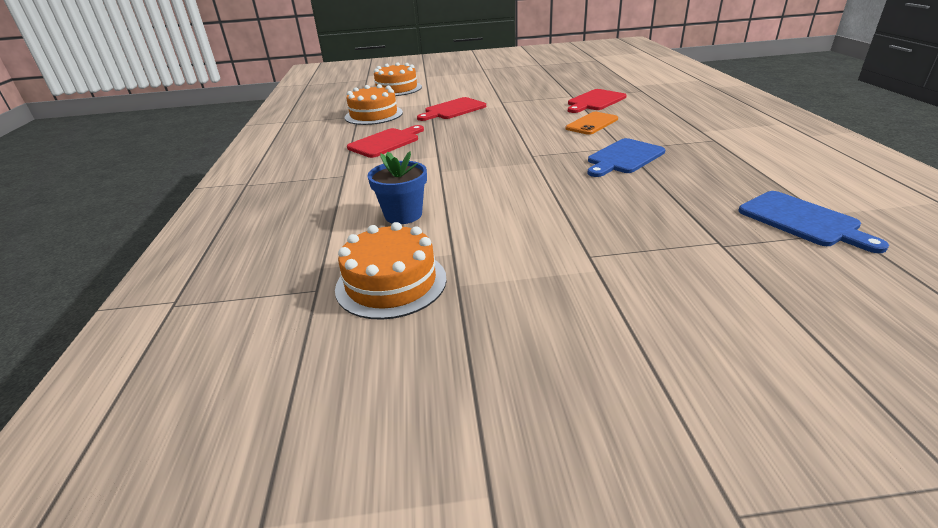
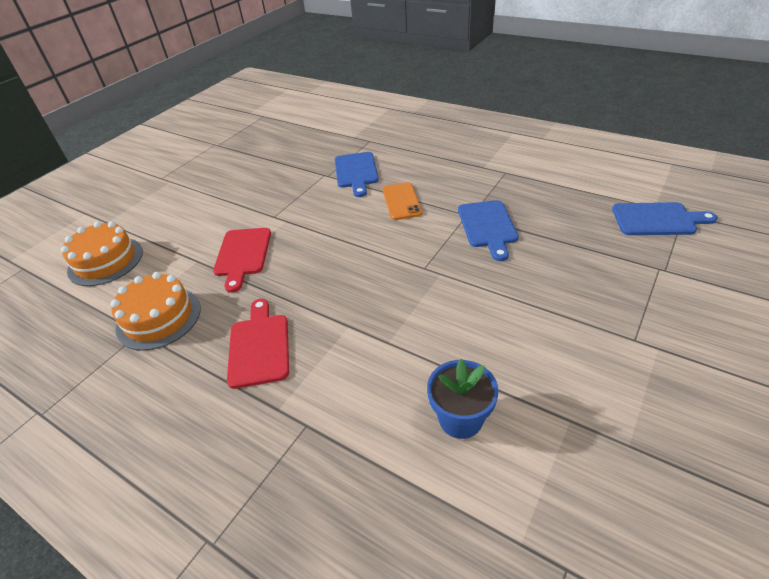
camera: 50 degrees left, 10 degrees up
(391, 283) = (595, 495): orange cake -> none
(595, 101) = (356, 172): red cutting board -> blue cutting board

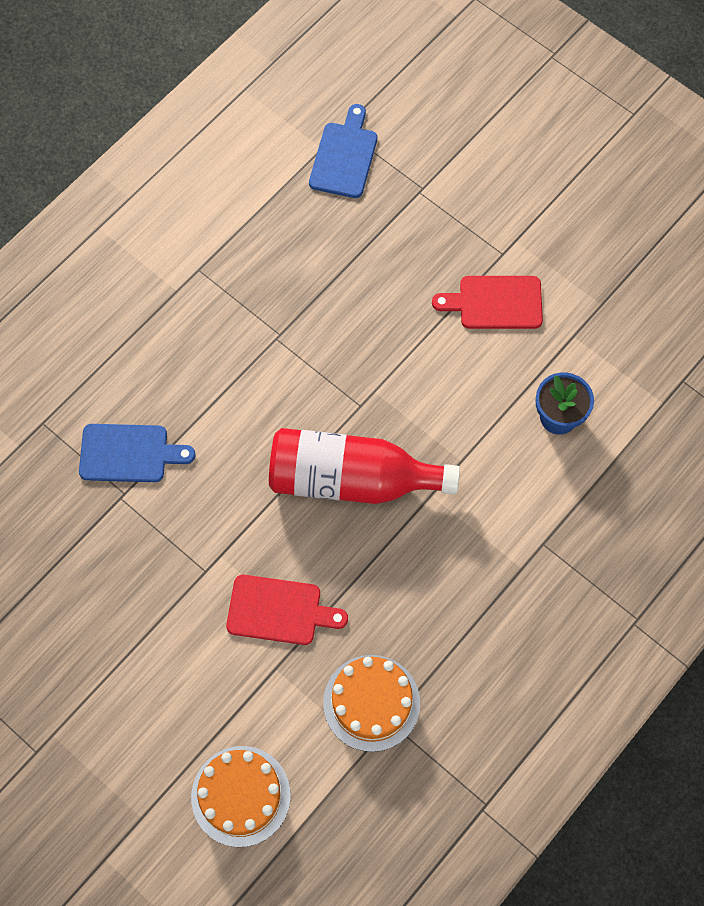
camera: 85 degrees left, 25 degrees up
(259, 346) = (440, 587): red cutting board -> red cutting board (495, 302)
(355, 274) = (351, 479): none -> red bottle
(401, 201) = (223, 406): orange phone -> none
(487, 226) = (306, 323): blue cutting board -> none

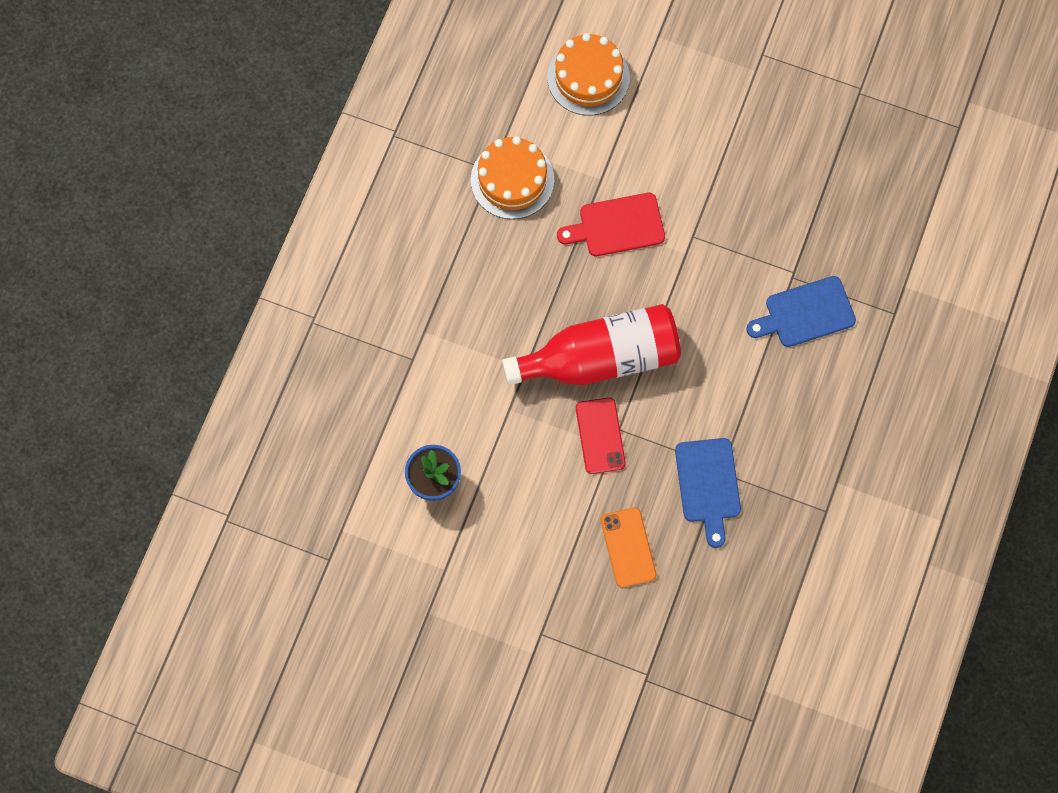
camera: 160 degrees right, 5 degrees up
(344, 156) = (738, 688): blue cutting board -> blue cutting board (708, 485)
(381, 406) = (600, 435): none -> red phone
(394, 299) = (628, 547): none -> orange phone
(495, 302) = (531, 578): red cutting board -> none

